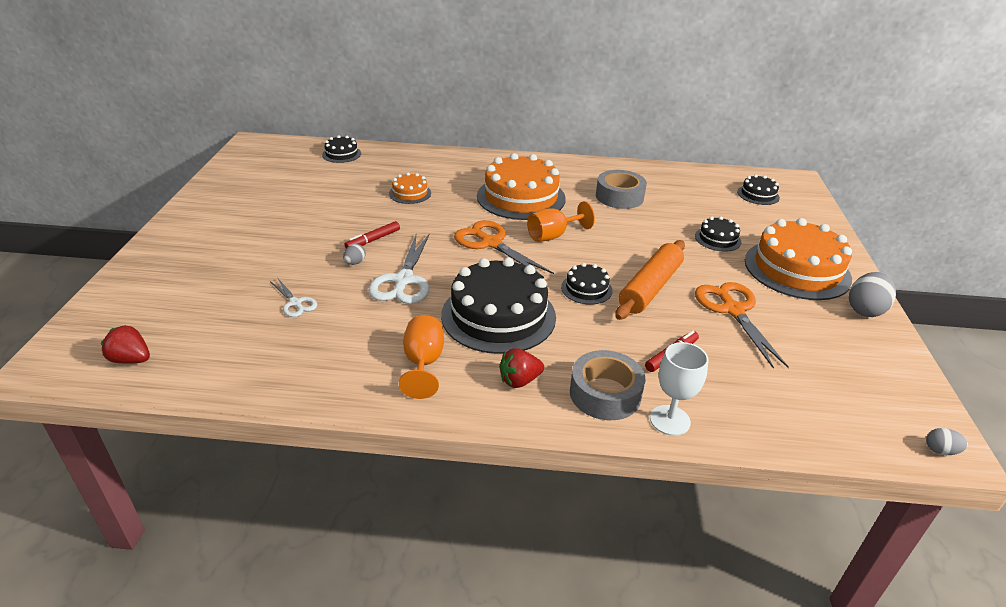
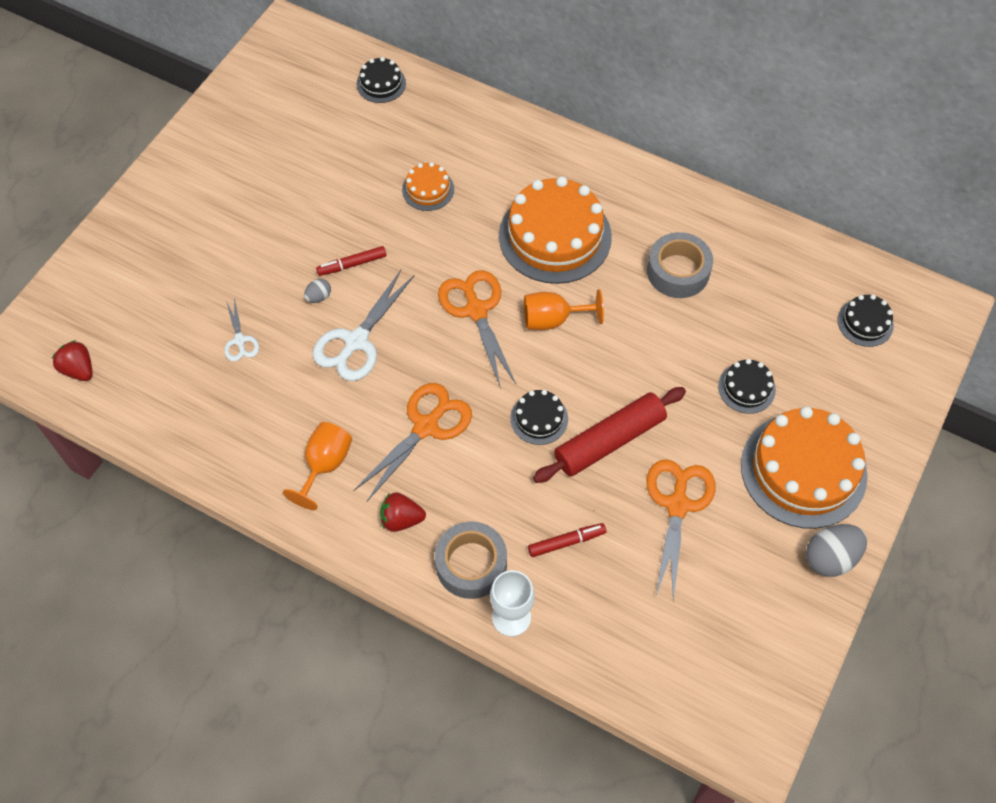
camera: 25 degrees right, 25 degrees up
(498, 315) = (426, 426): black cake -> orange scissors
(650, 288) = (609, 441): orange rolling pin -> red rolling pin
(940, 450) = (742, 749): grey egg -> none

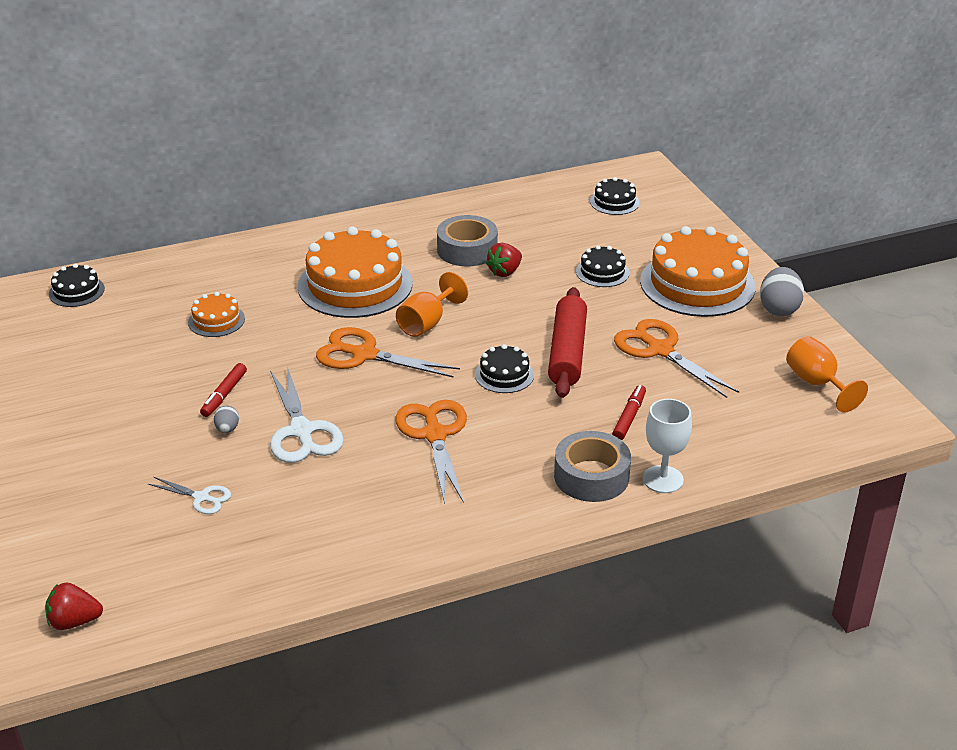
camera: 50 degrees left, 25 degrees down
(325, 465) = (396, 510): orange goblet -> orange goblet (817, 383)
(401, 519) = (504, 493): red strawberry -> red strawberry (505, 272)

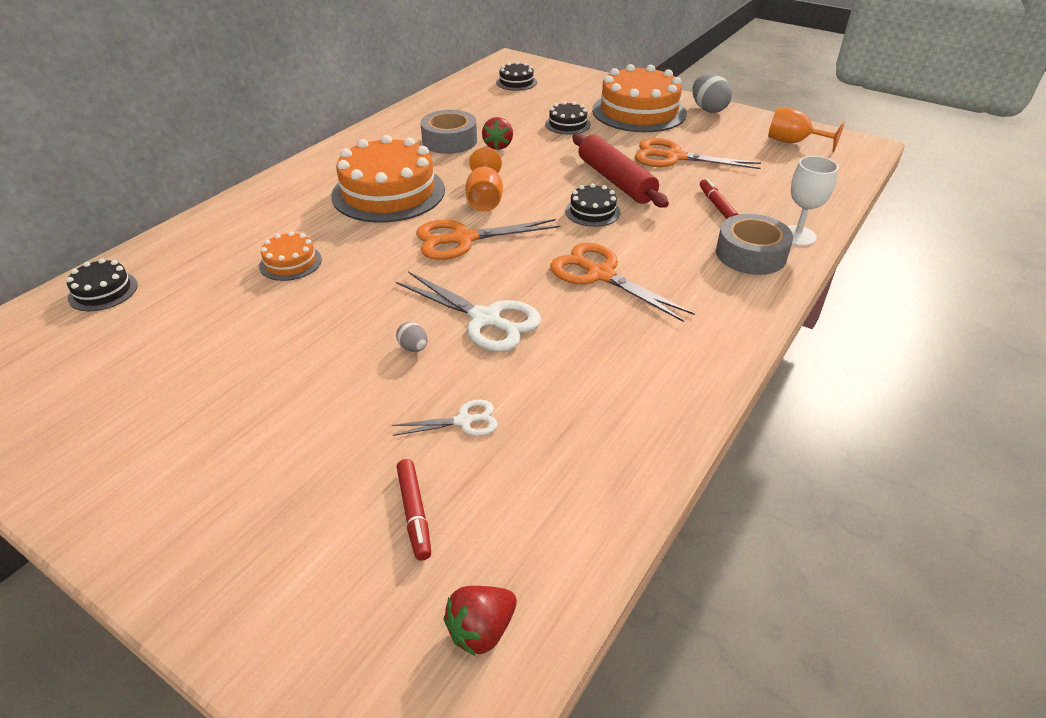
camera: 35 degrees left, 5 degrees up
(224, 395) = (374, 320): red marker -> red marker (414, 513)

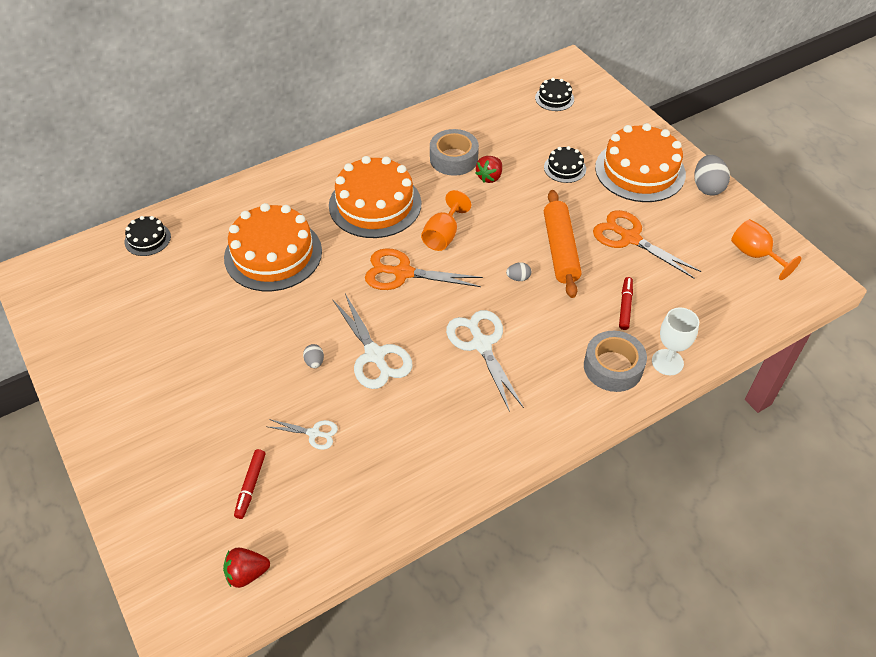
camera: 25 degrees right, 10 degrees up
(290, 262) = (273, 254): orange cake -> orange cake, size x2.12
(592, 211) = (518, 278): black cake -> grey egg
(600, 274) = (481, 344): orange scissors -> white scissors
(616, 180) = (560, 249): red rolling pin -> orange rolling pin

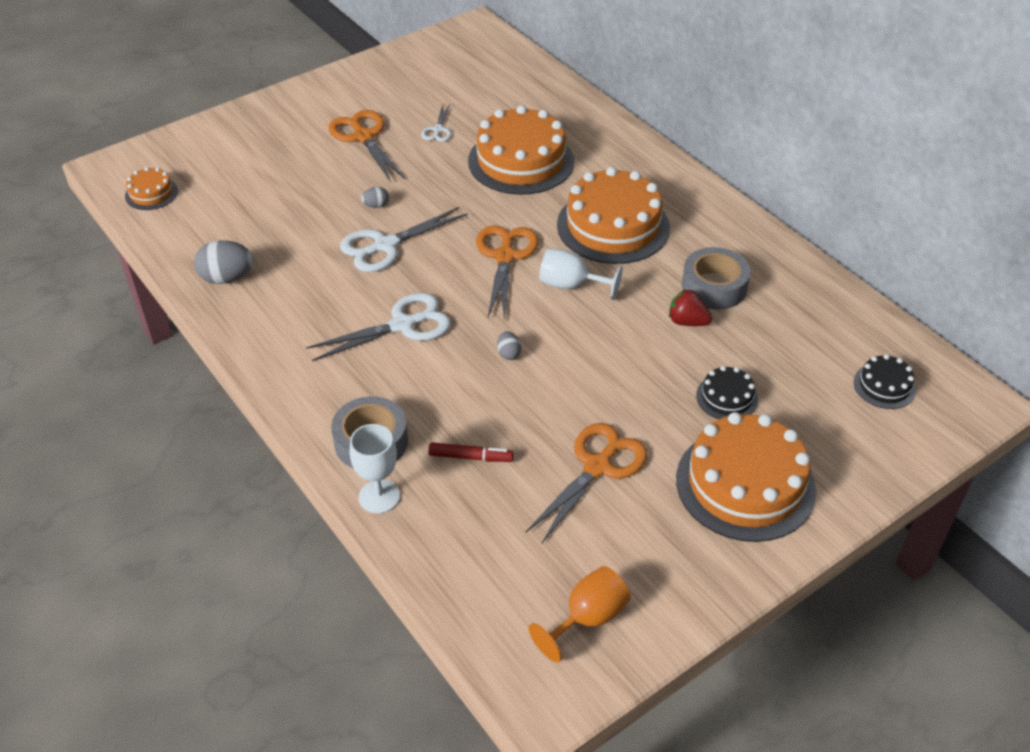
camera: 85 degrees right, 5 degrees down
(147, 239) = (530, 81): black cake -> none
(199, 372) = (363, 137): none -> orange scissors
(247, 573) = (151, 193): red strawberry -> orange cake
(250, 486) = (236, 184): red marker -> none
(314, 433) = (290, 214): white scissors -> white scissors (438, 130)
(443, 235) = (571, 285): orange goblet -> white goblet
(560, 249) = (563, 393): orange rolling pin -> none
(707, 187) = (729, 569): grey egg -> grey egg (227, 278)

